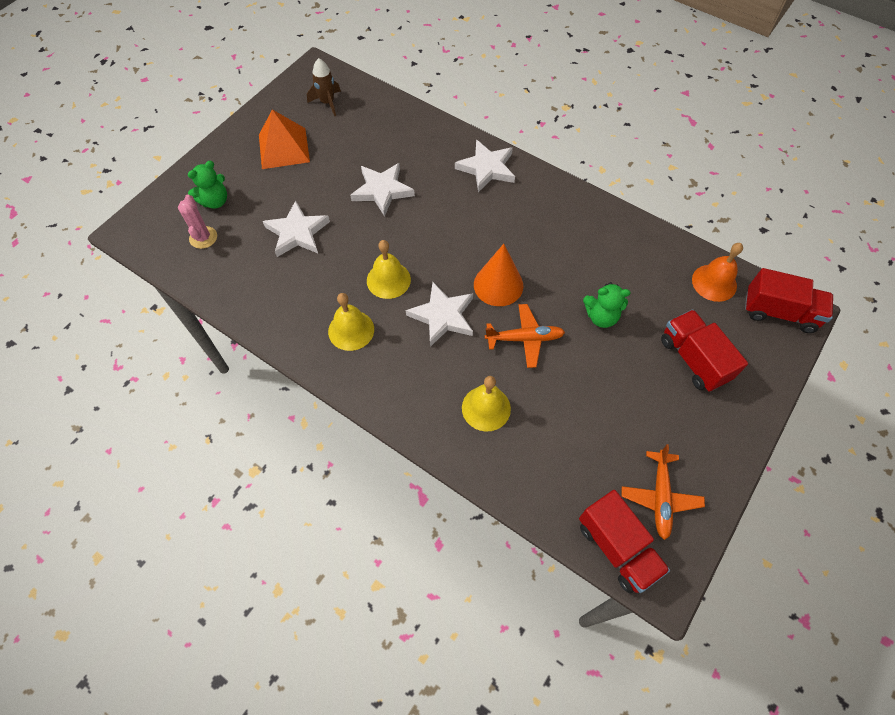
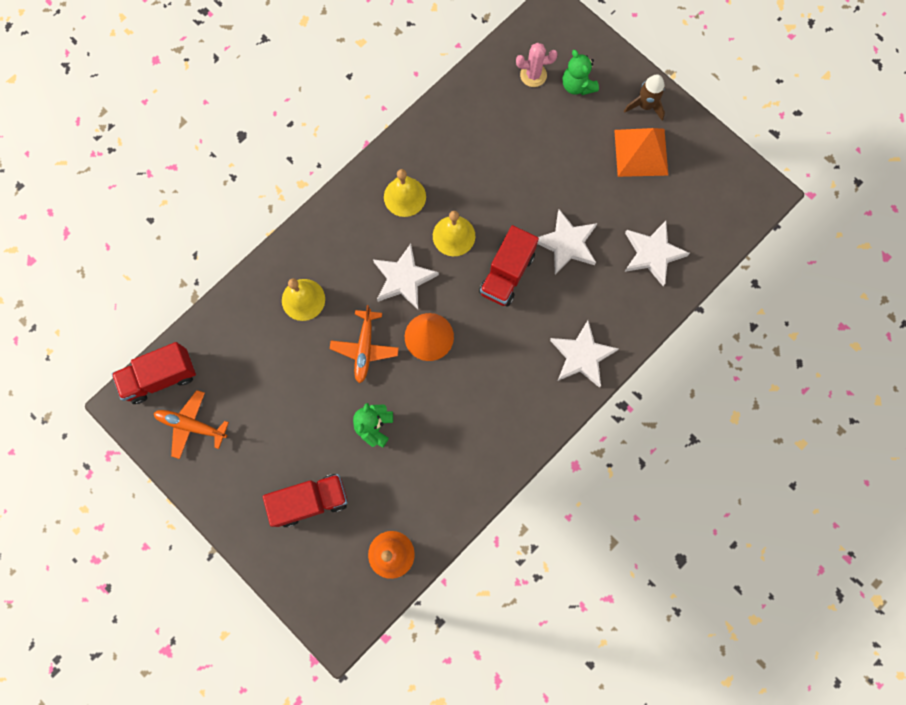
camera: 100 degrees right, 15 degrees up
(297, 232) = (525, 158): white star -> white star (652, 254)
(327, 103) = (705, 201): brown rocket -> brown rocket (645, 106)
(779, 312) = (343, 609): red truck -> red truck (507, 274)

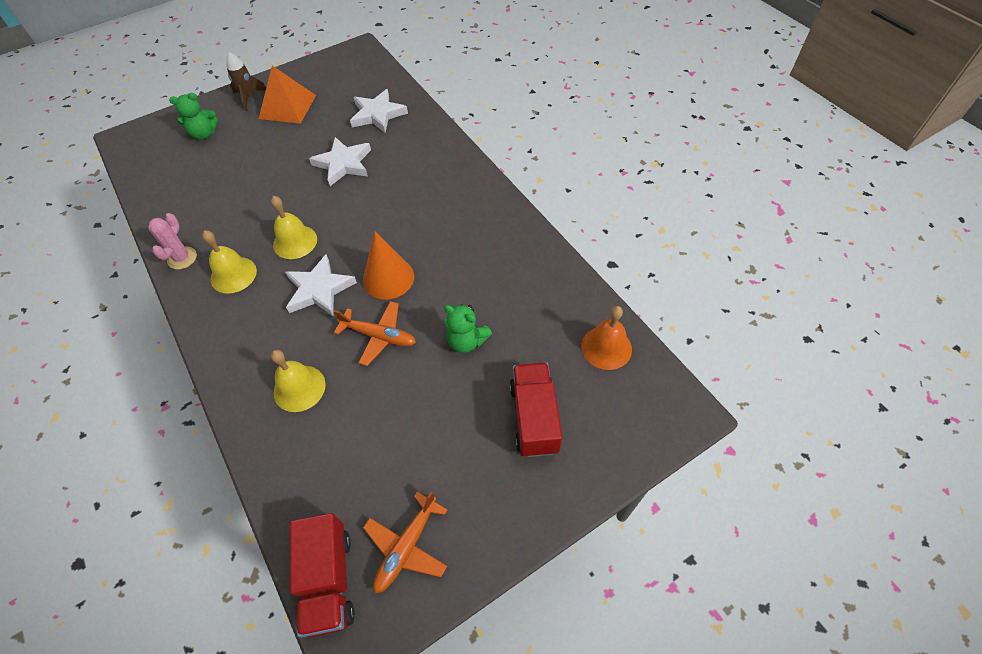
camera: 75 degrees left, 20 degrees down
(507, 274) = (352, 208): red truck -> none
(533, 75) = (174, 160): pink cactus -> pink cactus (182, 258)
(581, 356) = (448, 171): white star -> none

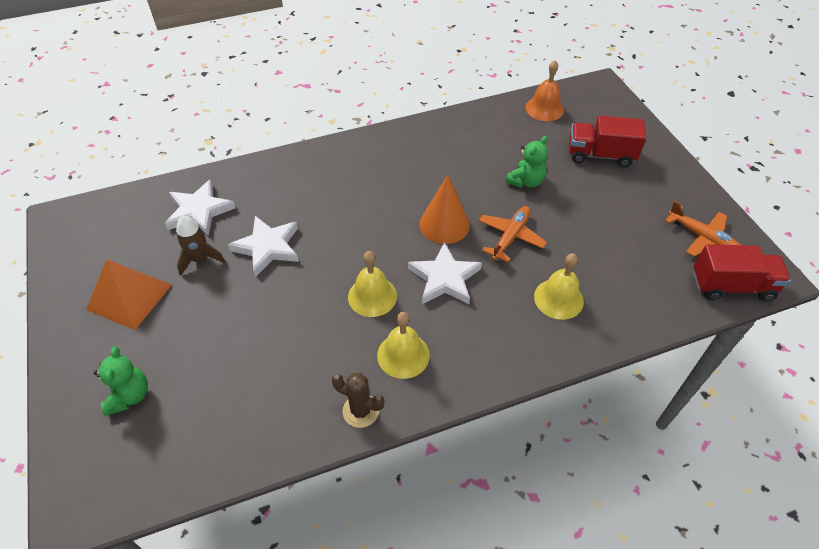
camera: 80 degrees left, 5 degrees down
(182, 258) = (360, 411): pink cactus -> brown cactus
(249, 98) = (81, 340): brown rocket -> brown rocket (200, 259)

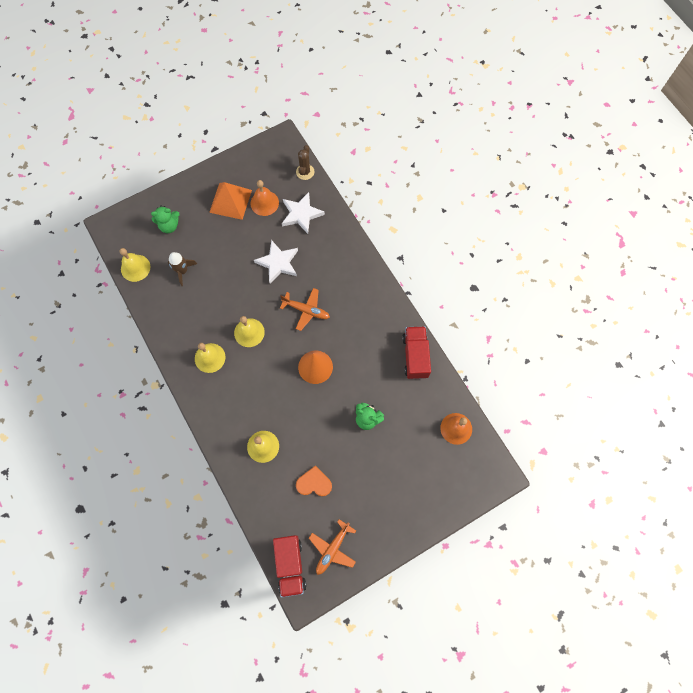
camera: 80 degrees right, 20 degrees up
(157, 252) = (264, 203): none -> orange bell
(191, 464) = (135, 268): none -> yellow bell
(200, 259) = (263, 228): brown rocket -> brown rocket (182, 271)
(360, 411) = (172, 341): brown cactus -> brown cactus (305, 172)
(444, 278) = (269, 373): white star -> none
(510, 237) = (311, 411): orange plane -> orange plane (306, 310)
(600, 155) = (408, 474): red truck -> red truck (415, 356)
(613, 246) = (314, 483): none -> orange heart

